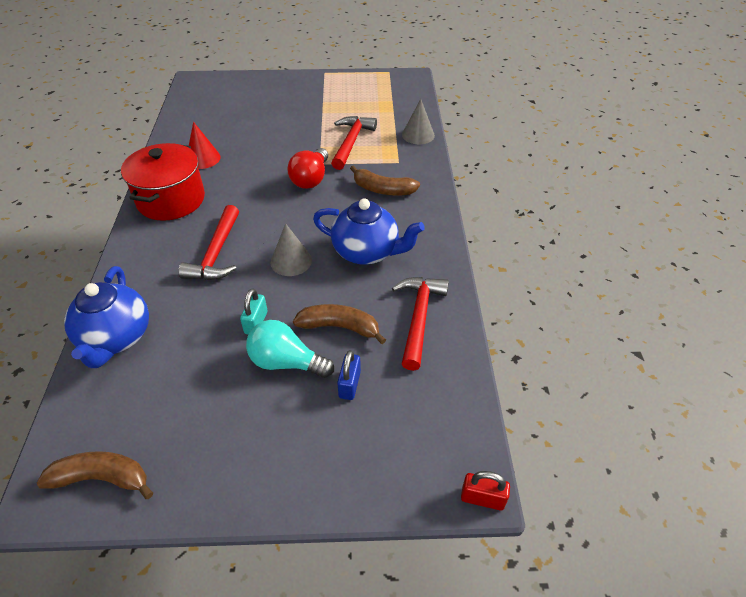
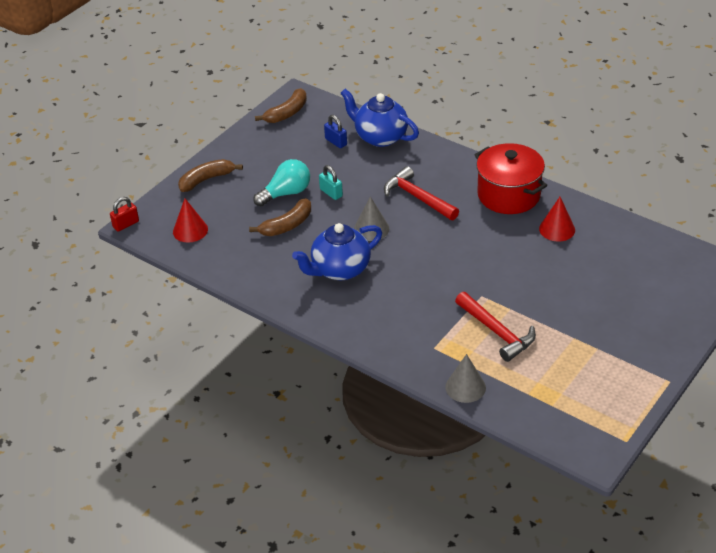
camera: 130 degrees right, 5 degrees down
(311, 179) = (463, 280): red light bulb -> none
(349, 384) = (242, 210): blue padlock -> blue padlock (336, 142)
(383, 190) = (403, 316): brown banana -> brown banana (206, 180)
(419, 318) = (253, 263): red hammer -> none
(426, 412) = (190, 230): none -> red cone

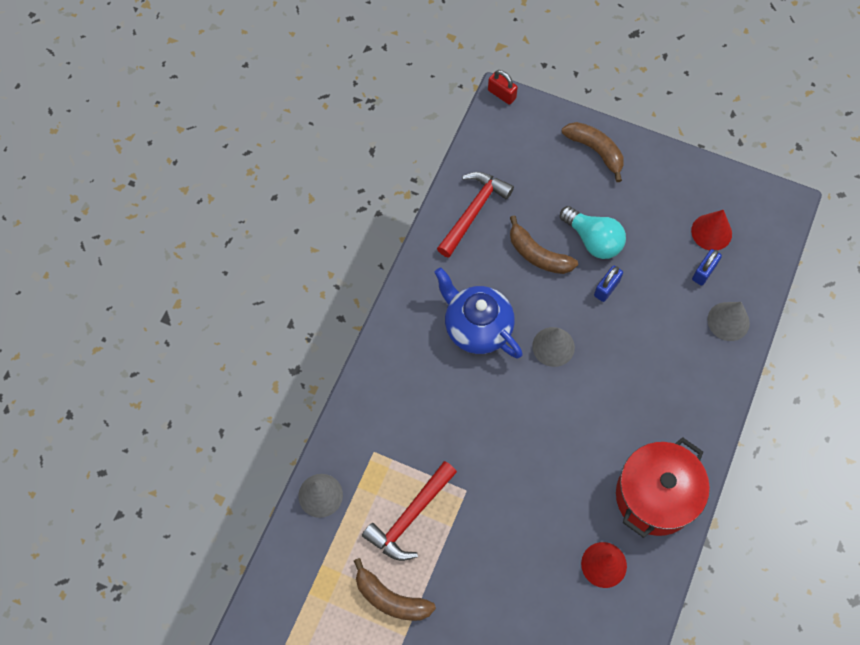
camera: 75 degrees right, 25 degrees up
(190, 230) = (506, 159): red cone -> red cone (711, 232)
(287, 113) = (744, 203): brown banana -> brown banana (390, 598)
(331, 193) = (606, 288): turquoise padlock -> blue padlock
(380, 137) = (728, 321): blue teapot -> grey cone
(418, 197) = (622, 388): red hammer -> red hammer (473, 211)

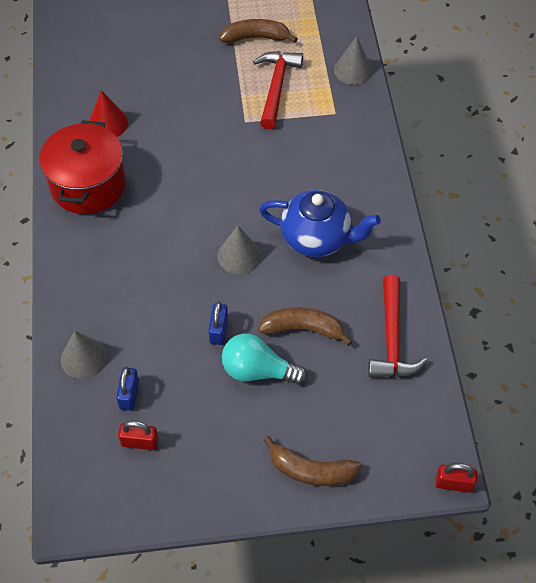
camera: 150 degrees right, 10 degrees down
(711, 232) = (140, 442): red cone -> red padlock

